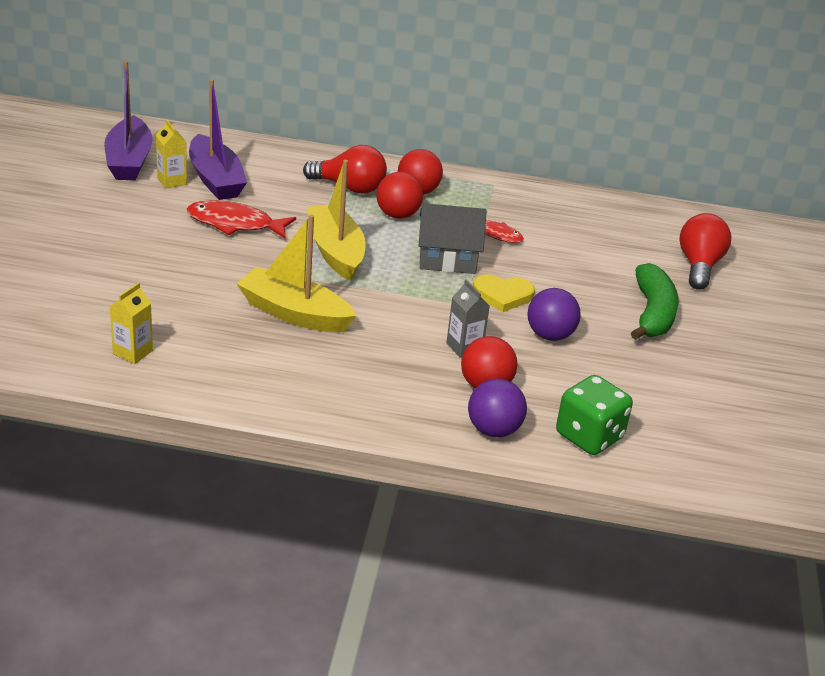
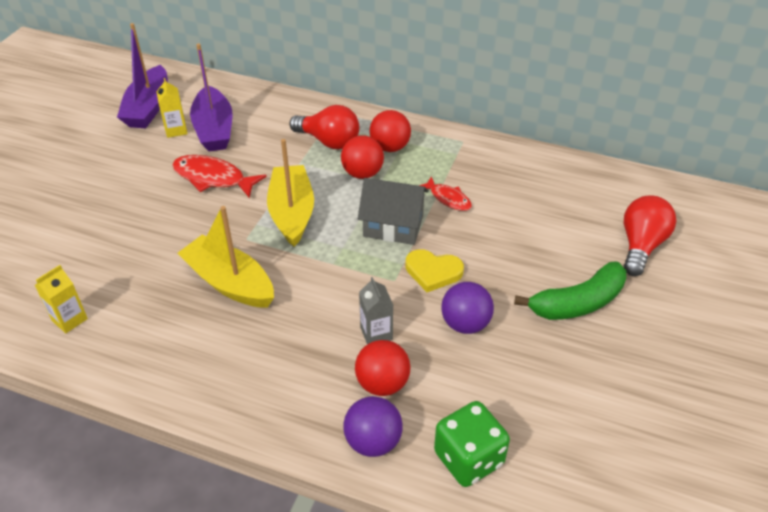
camera: 15 degrees right, 10 degrees up
(652, 314) = (577, 303): green banana -> green banana turned 45 degrees clockwise

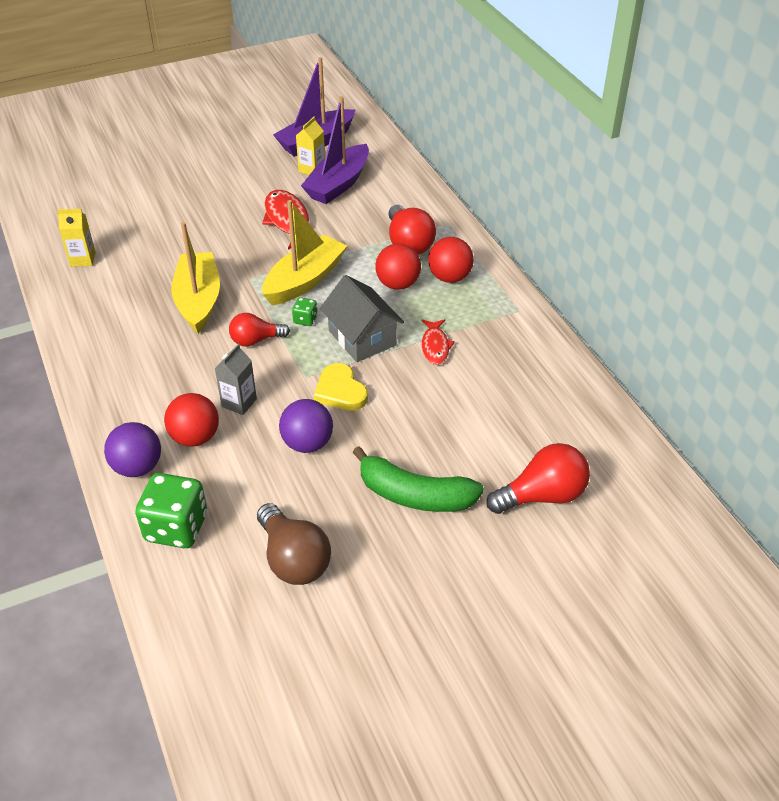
camera: 45 degrees right, 0 degrees up
(320, 280) = (255, 340): none -> red light bulb
(335, 240) = (305, 320): none -> green dice
(573, 408) = (293, 559): none -> brown light bulb

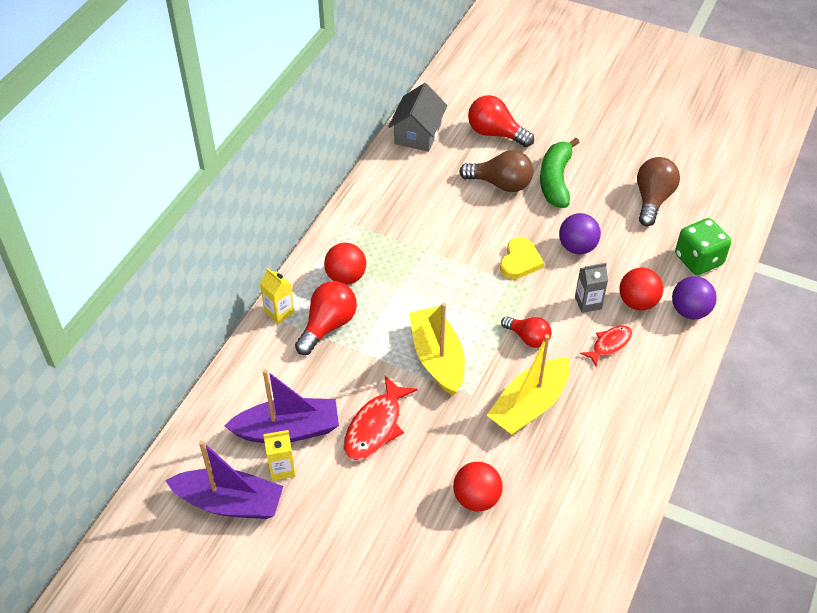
camera: 130 degrees left, 5 degrees up
(82, 259) = (575, 533): yellow carton -> yellow carton (279, 312)
(304, 280) = (437, 358): yellow boat -> yellow boat turned 75 degrees clockwise
(305, 320) = (478, 326): green dice -> none
(362, 338) = (461, 283): grey house -> grey house (418, 134)
(398, 284) = (384, 301): red ball -> red ball (476, 498)
(414, 495) = (555, 180): green banana -> green banana turned 150 degrees counterclockwise
(435, 346) = (428, 241): red fish -> red fish (609, 344)
(456, 446) = (500, 184): none -> brown light bulb

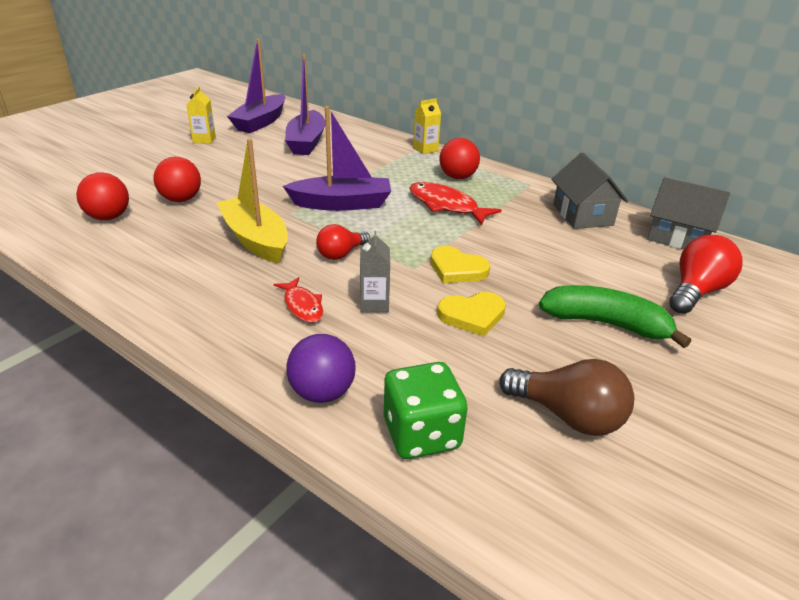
camera: 100 degrees right, 15 degrees down
(282, 468) = (274, 138): yellow carton -> yellow carton (204, 140)
(328, 326) = (402, 164): red light bulb -> none
(375, 426) = (286, 170): red fish -> red fish (446, 206)
(398, 187) = (582, 215): none -> grey house
(437, 358) = (342, 204): yellow boat -> purple boat
(500, 184) = (594, 278): brown light bulb -> none
(577, 247) = (472, 315): purple ball -> yellow heart
(637, 302) = (359, 345): red ball -> red ball (108, 217)

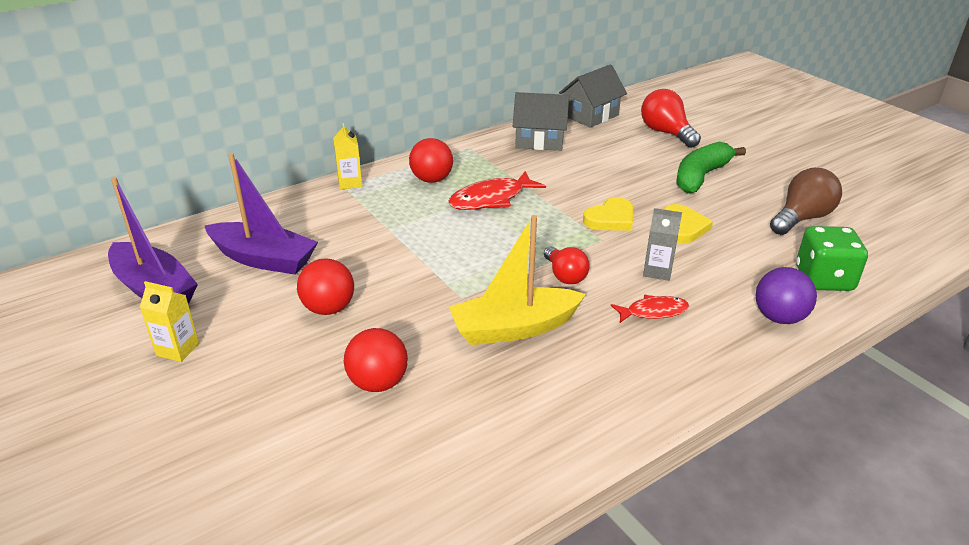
camera: 70 degrees left, 0 degrees up
(108, 217) = (398, 456): red ball -> red ball (328, 308)
(342, 204) = (456, 258): purple boat -> none

